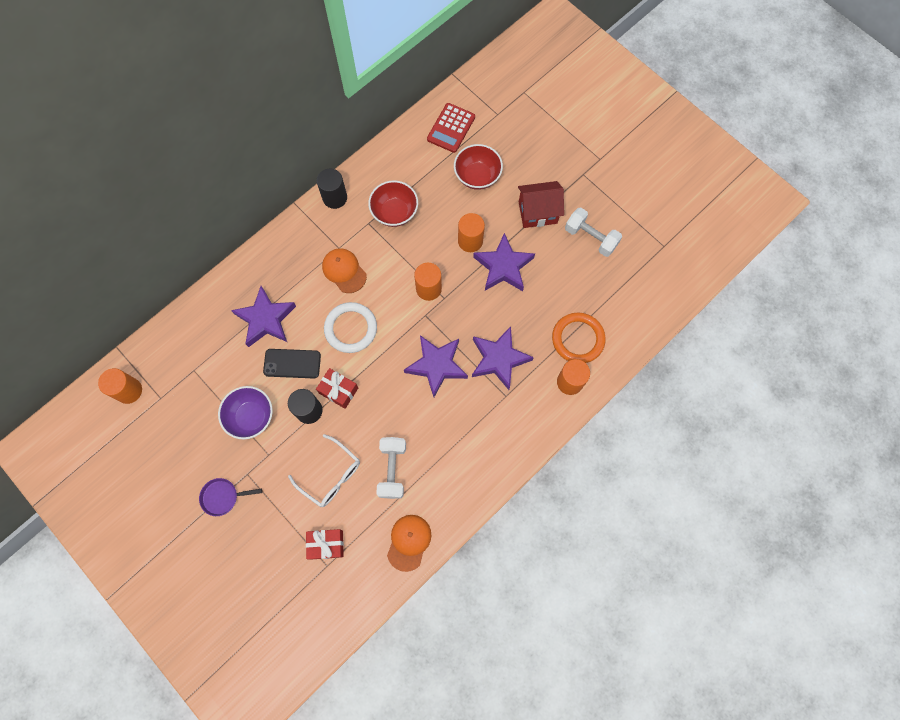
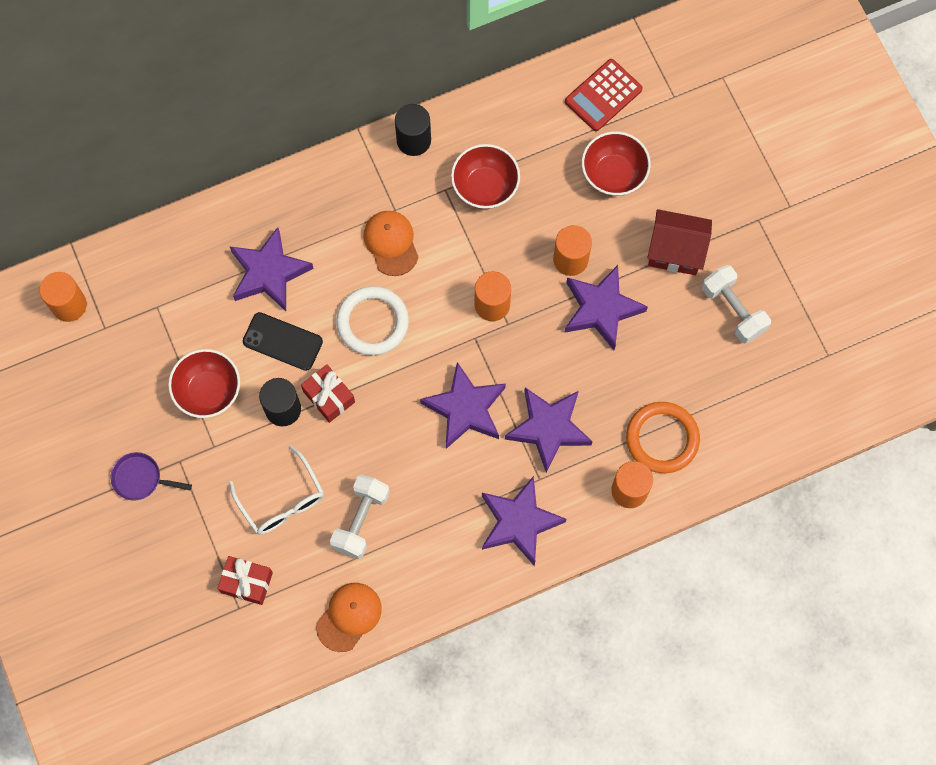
camera: 20 degrees right, 0 degrees up
(251, 416) = (208, 391): purple bowl -> red bowl
(503, 431) = (519, 522): none -> purple star

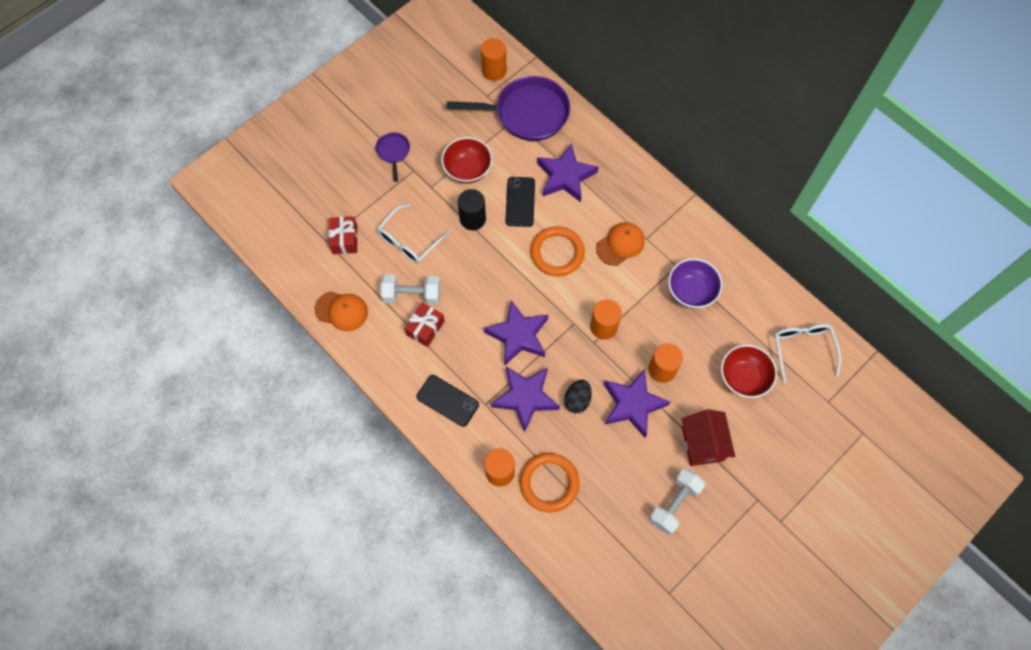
camera: 70 degrees right, 5 degrees down
(155, 286) = (527, 113): none -> purple pan
(329, 397) = (492, 244): red gift -> red gift (425, 328)
(372, 322) = (557, 253): white ring -> orange ring
(413, 140) = (704, 232): black cylinder -> none
(485, 187) = (691, 291): red bowl -> purple bowl
(519, 522) = (447, 400): purple star -> black phone
(573, 370) = (577, 400): none -> black egg
(603, 95) = (802, 349): red calculator -> white glasses

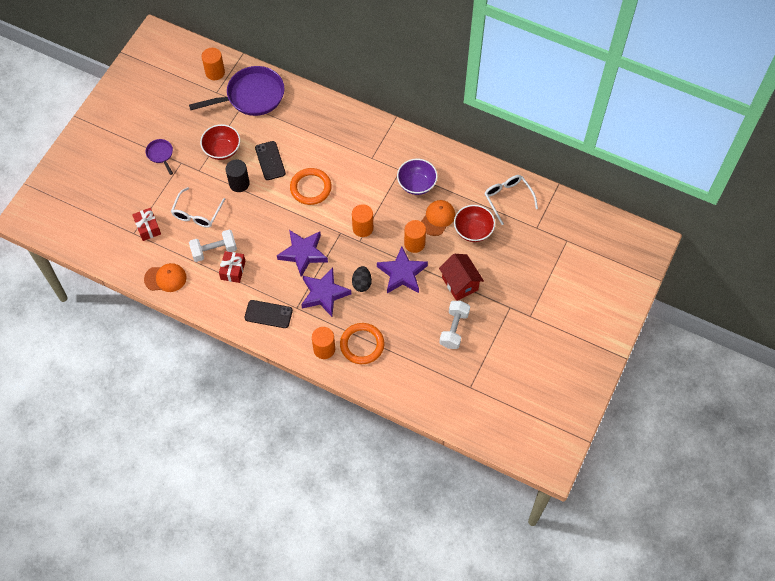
camera: 20 degrees left, 5 degrees down
(565, 176) = (297, 132): purple star -> none
(620, 244) = (354, 168): orange cap -> orange cap (437, 218)

